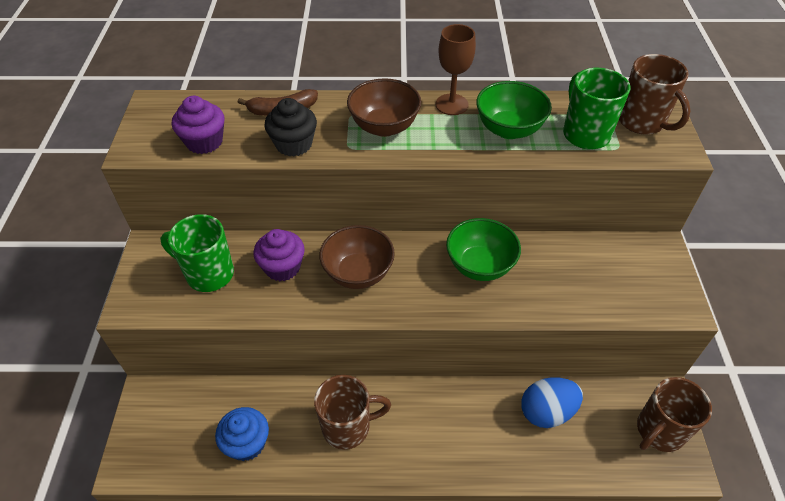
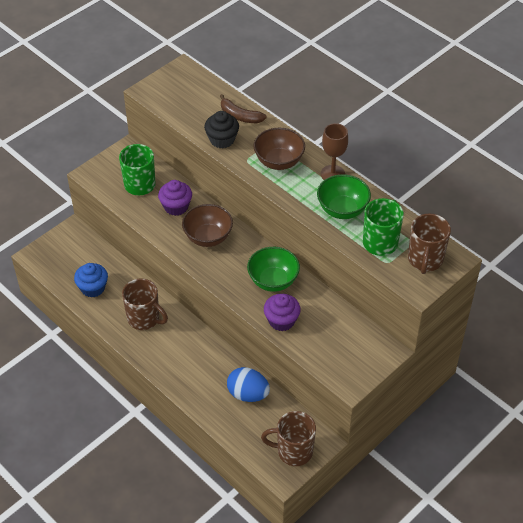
camera: 45 degrees right, 0 degrees up
(204, 142) = (182, 108): purple cupcake -> purple cupcake (281, 321)

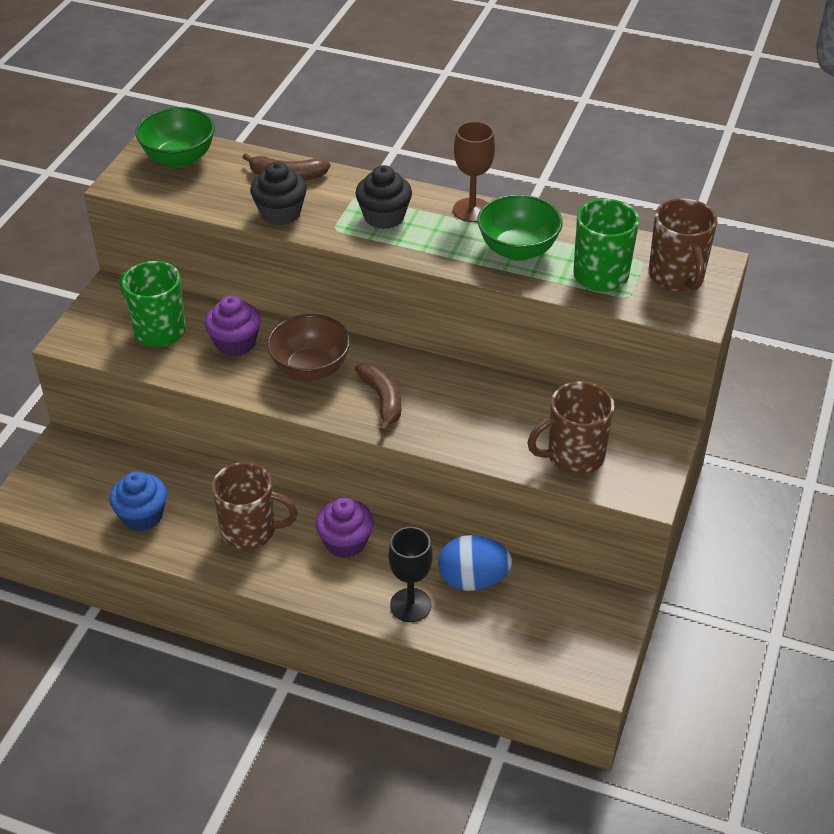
camera: 25 degrees left, 5 degrees down
(205, 395) = (410, 605): none -> black goblet
(236, 271) = (382, 400): none -> brown banana
(273, 281) = (445, 395): green bowl -> green bowl (179, 158)
(279, 161) = (384, 217): brown bowl -> black cupcake
(281, 321) = (493, 443): purple cupcake -> purple cupcake (345, 542)
(293, 451) = (589, 634): brown mug -> brown mug (573, 456)

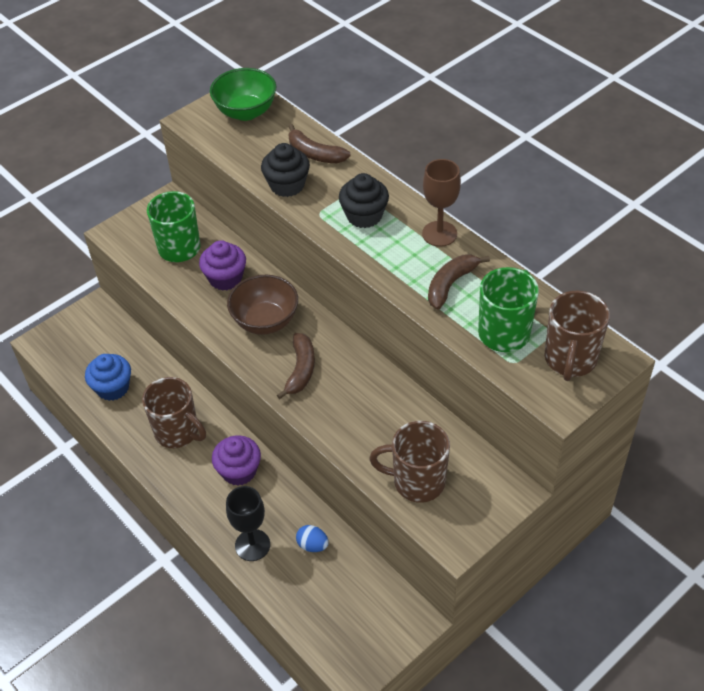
camera: 30 degrees right, 5 degrees up
(473, 580) = (312, 545): blue egg -> blue egg, size x0.54
(518, 250) = (451, 284): green bowl -> brown banana

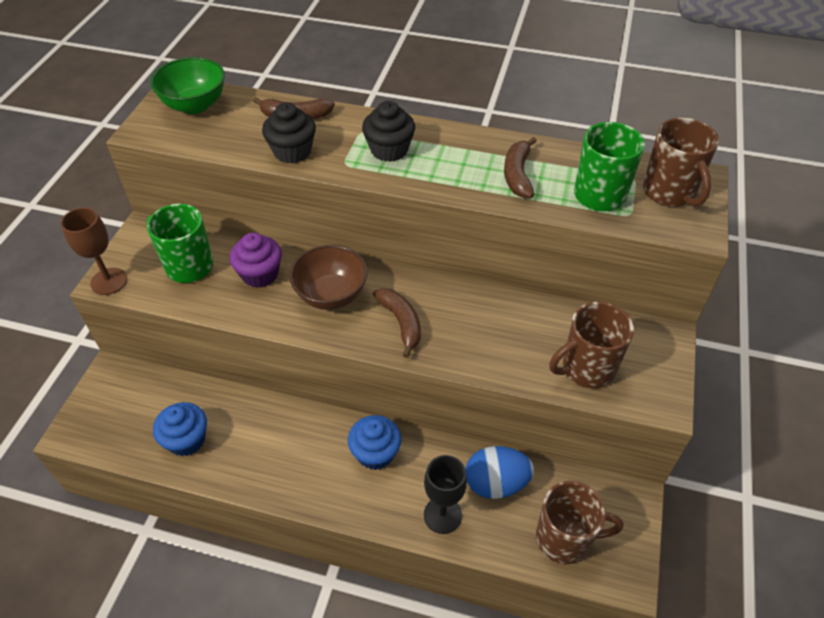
camera: 35 degrees left, 0 degrees up
(178, 432) = (287, 448): brown mug -> brown mug (564, 539)
(239, 471) = (375, 453): purple cupcake -> blue cupcake
(312, 545) = (496, 483): blue egg -> blue egg, size x1.84
(439, 234) = (469, 139): brown goblet -> brown goblet (109, 281)

